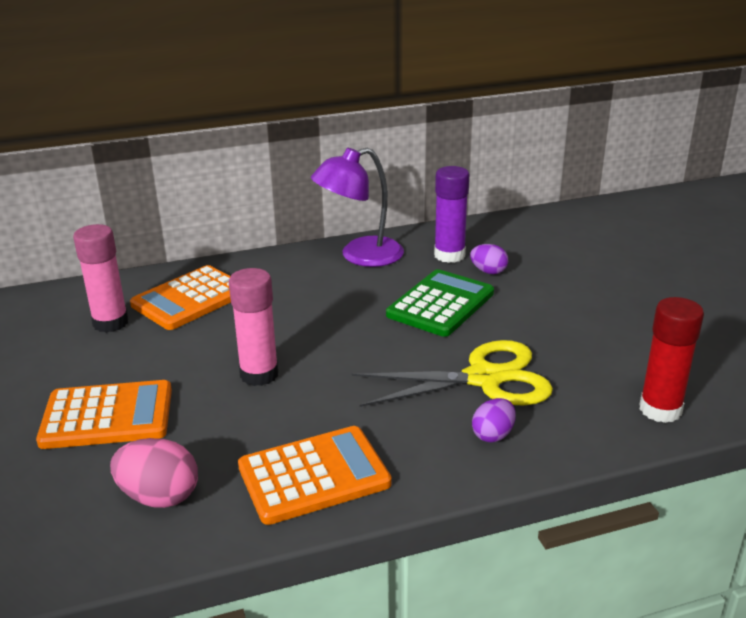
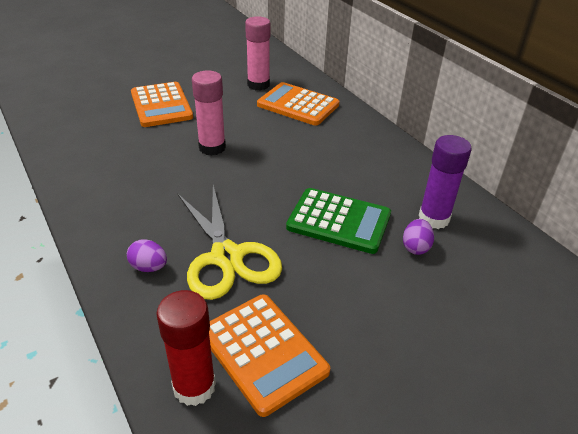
camera: 75 degrees right, 10 degrees up
(159, 497) = (88, 136): pink egg -> none
(314, 475) = (104, 186): orange calculator -> orange calculator (263, 352)
(360, 256) = (401, 167): purple lamp -> none

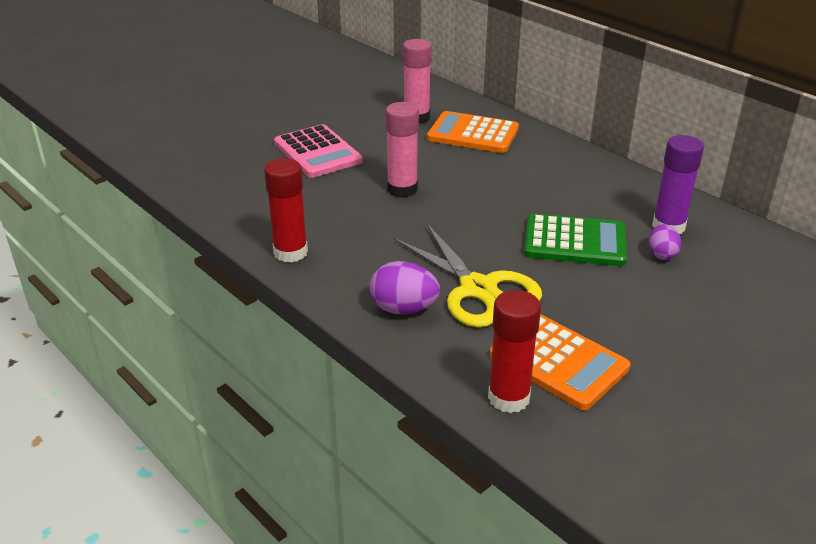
camera: 10 degrees left, 5 degrees down
(85, 194) = (290, 252): none -> red glue stick
(149, 267) = (403, 309): purple egg -> purple egg, size x1.56
(161, 105) = (317, 152): orange calculator -> pink calculator

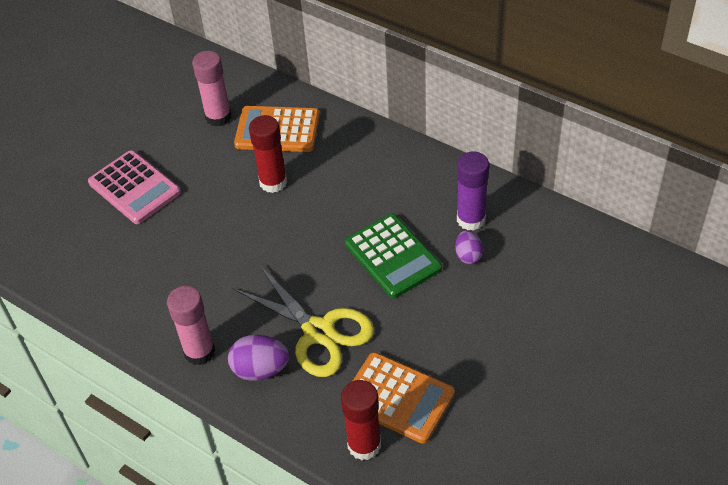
camera: 10 degrees left, 15 degrees up
(290, 252) = (145, 325): red glue stick -> red glue stick (273, 182)
(402, 189) = (227, 221): pink glue stick -> pink glue stick (199, 351)
(575, 242) = (392, 256): green calculator -> green calculator turned 60 degrees clockwise

